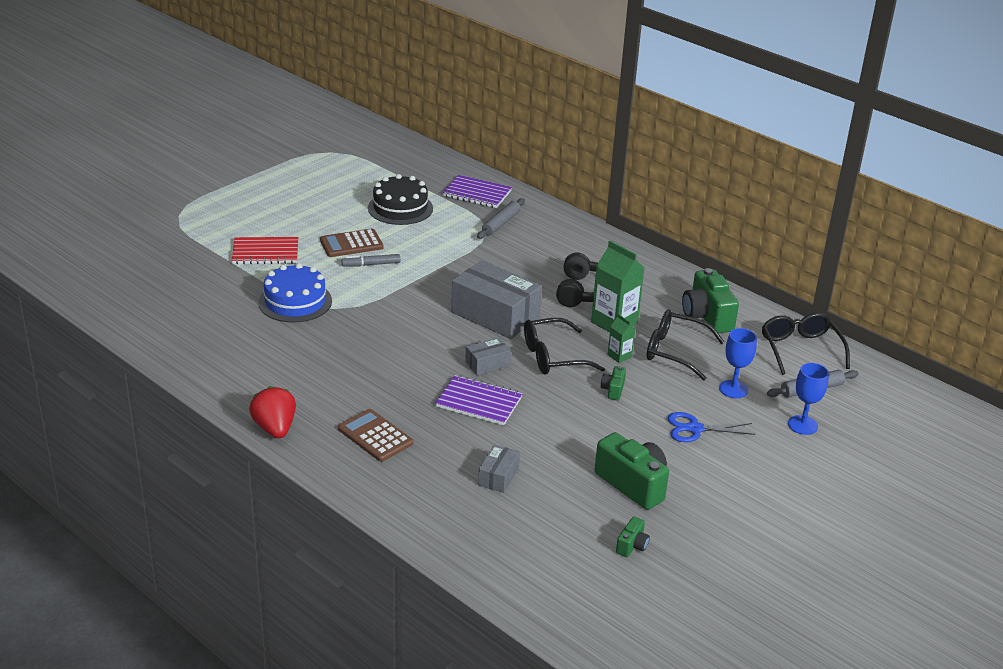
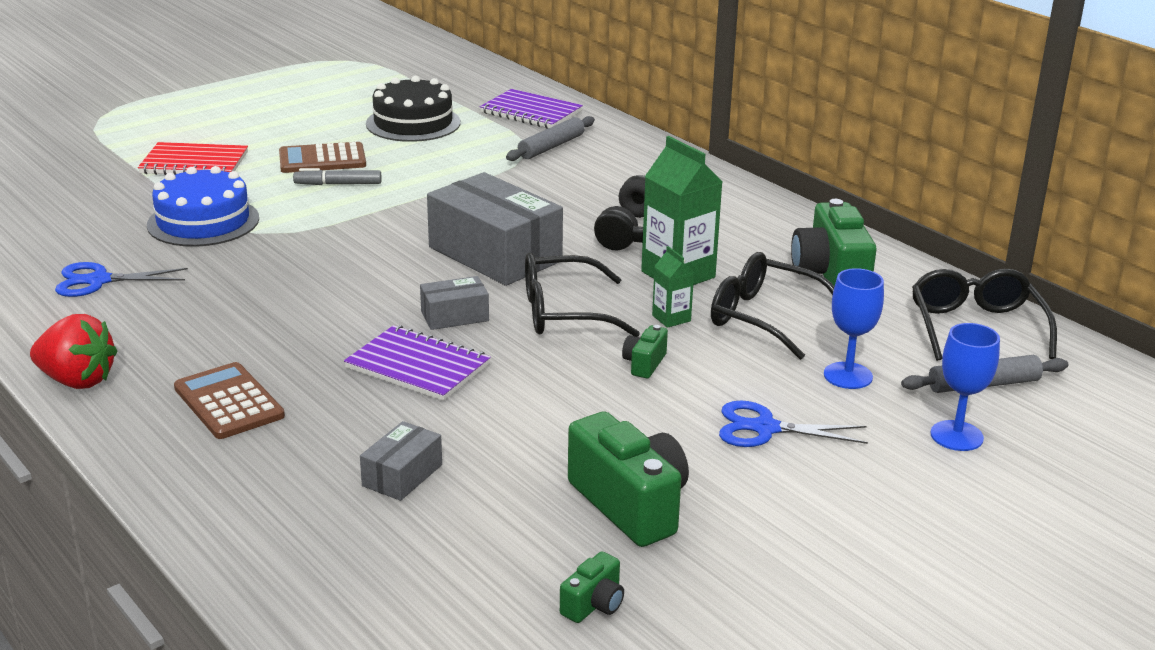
camera: 10 degrees right, 5 degrees down
(249, 354) = (98, 281): none -> blue scissors
(275, 428) = (77, 380): red strawberry -> red strawberry turned 120 degrees clockwise

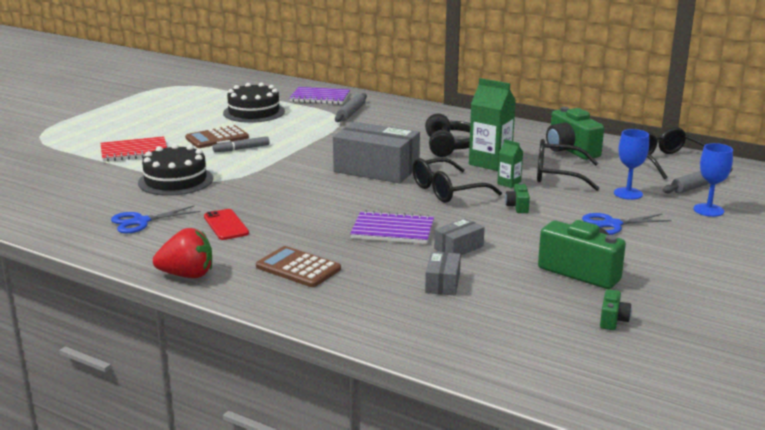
camera: 20 degrees left, 5 degrees down
(200, 309) = (226, 225): none -> red phone
(203, 221) = (175, 180): blue cake -> black cake
(454, 316) = (386, 202): grey box -> grey box (458, 247)

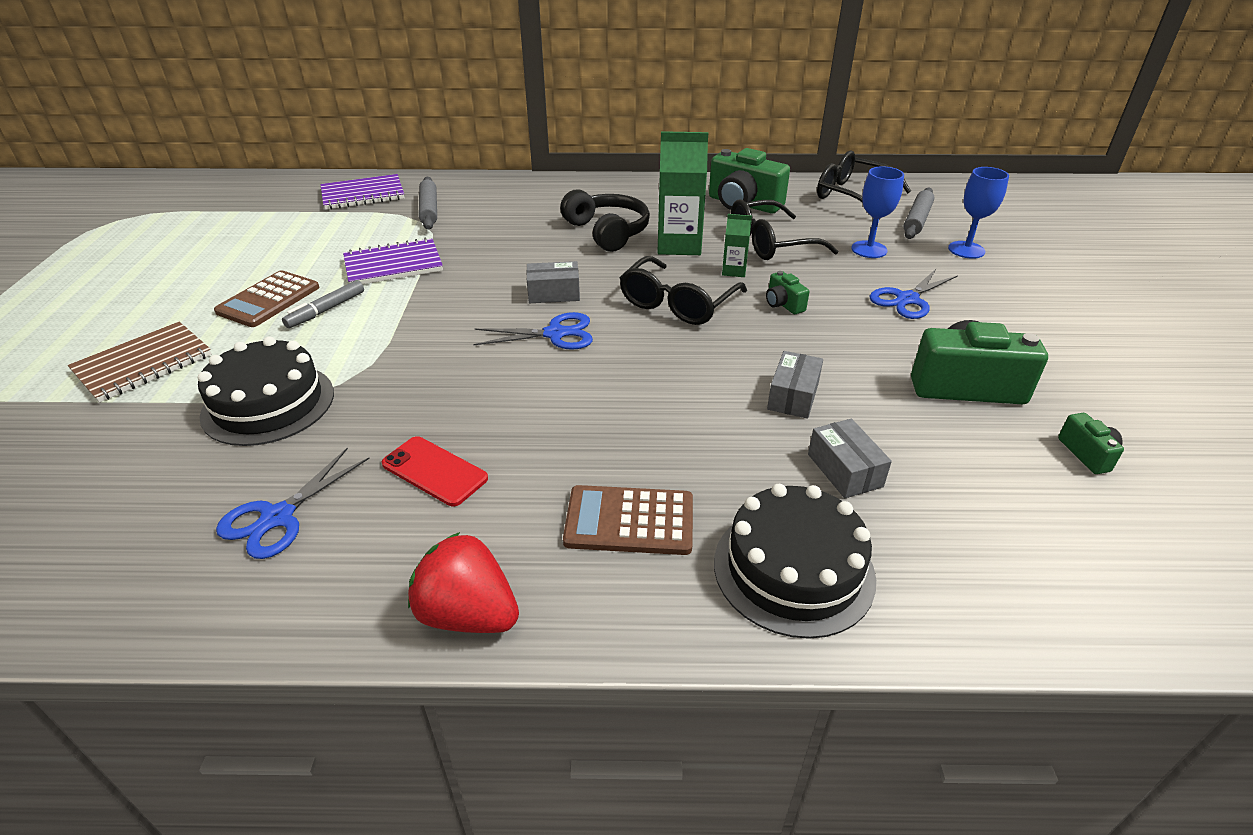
camera: 30 degrees left, 15 degrees up
(134, 151) = (143, 364): red notebook -> brown notebook
(187, 275) = (468, 614): red strawberry -> red strawberry turned 120 degrees counterclockwise
(254, 112) = (287, 239): black cake -> black cake (793, 569)
(354, 187) = (555, 334): none -> blue scissors
(376, 169) = (554, 293): grey box -> grey box, size x0.48
(392, 230) = (682, 395): purple notebook -> purple notebook (393, 265)

